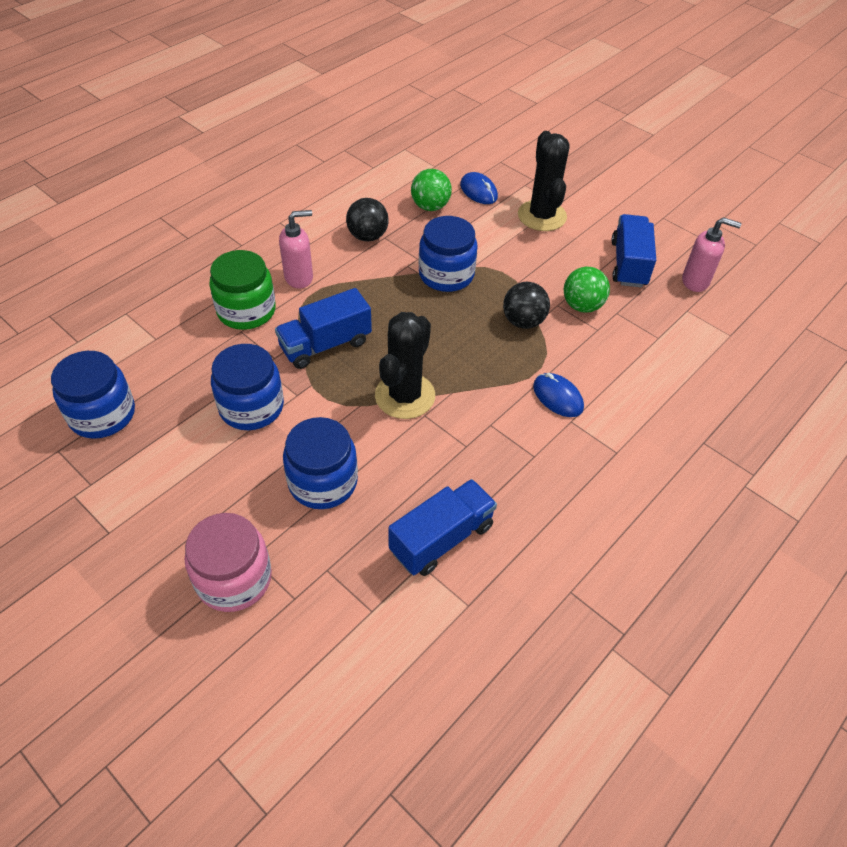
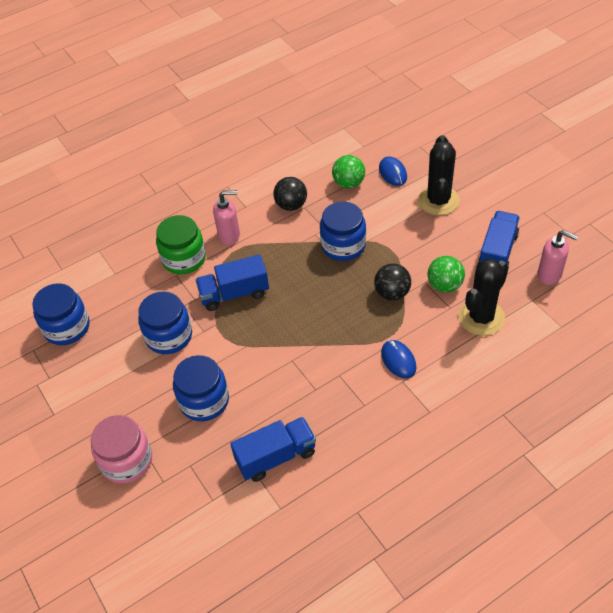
camera: 20 degrees right, 0 degrees up
(405, 396) = (281, 343): black cactus -> black cactus (481, 317)

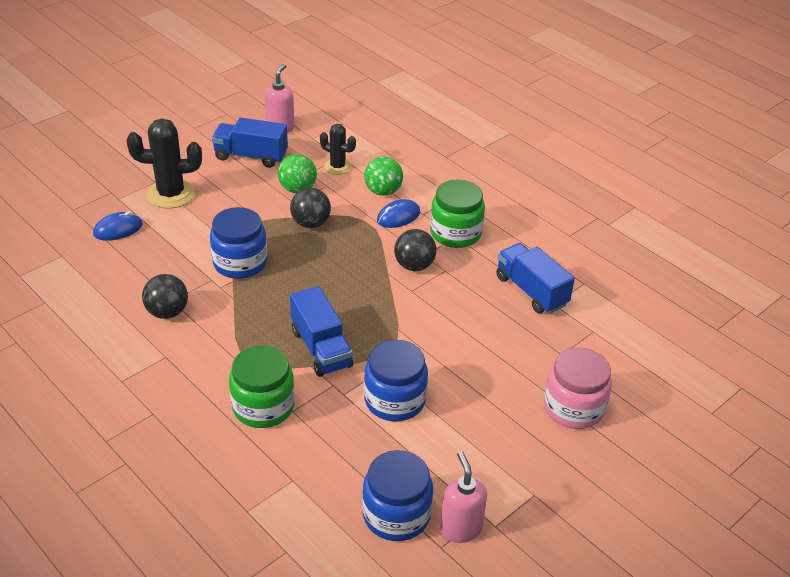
camera: 105 degrees left, 10 degrees down
(204, 401) = (480, 354): blue jar -> none
(229, 235) = (220, 365): pink soap dispenser -> pink soap dispenser (460, 529)
(325, 365) = (414, 266): none -> black ball
(348, 183) = (132, 264): green ball -> green ball (383, 191)
(369, 405) = (455, 233): none -> green jar
(481, 317) = (337, 167): black cactus -> black cactus, size x0.60

